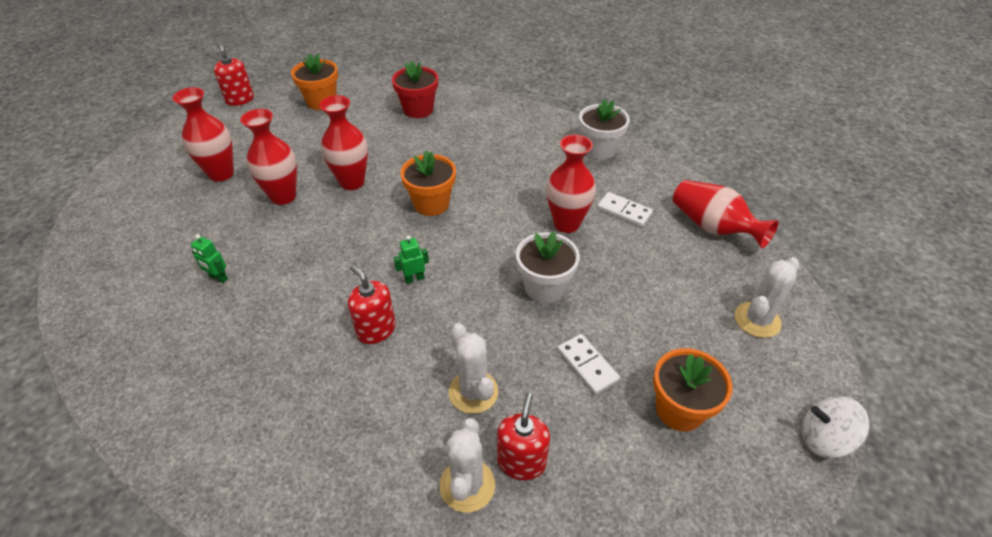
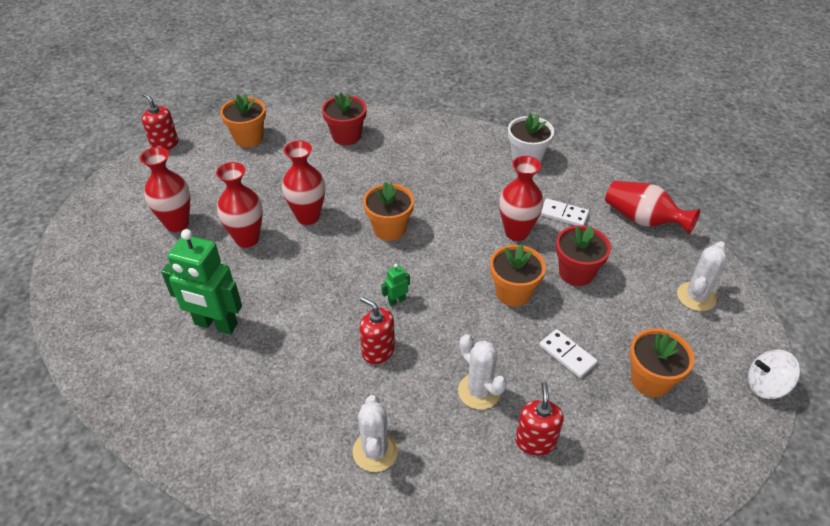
camera: 10 degrees left, 0 degrees up
(218, 278) = (216, 324): green robot -> green robot, size x2.36
(467, 485) = (497, 467): white cactus -> white cactus (375, 451)
(544, 287) = (513, 293): white flower pot -> orange flower pot
(622, 275) = (576, 273): none -> red flower pot

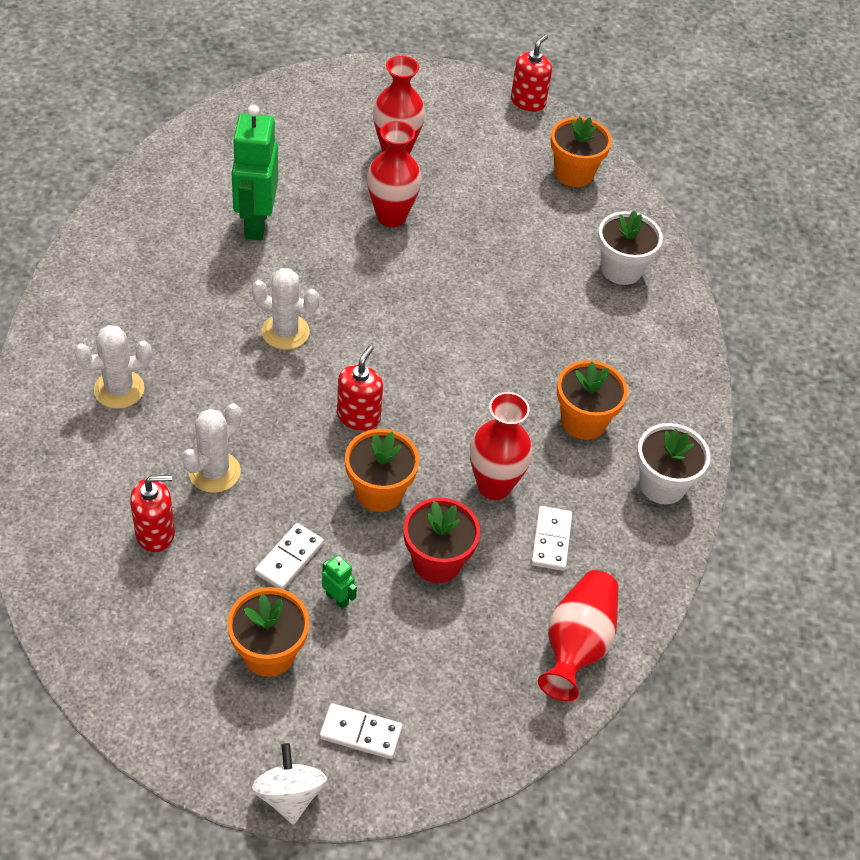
camera: 70 degrees right, 5 degrees up
(308, 217) = (447, 263): red vase -> none
(346, 136) = (621, 269): red flower pot -> white flower pot
(378, 351) = (252, 369): red soap dispenser -> red soap dispenser (358, 416)
(389, 229) = (453, 347): orange flower pot -> orange flower pot (583, 421)
(396, 300) = (333, 374): green robot -> green robot (337, 599)
(696, 296) = (433, 714): white cactus -> white cactus (285, 332)
(713, 337) = (361, 733): none -> white domino

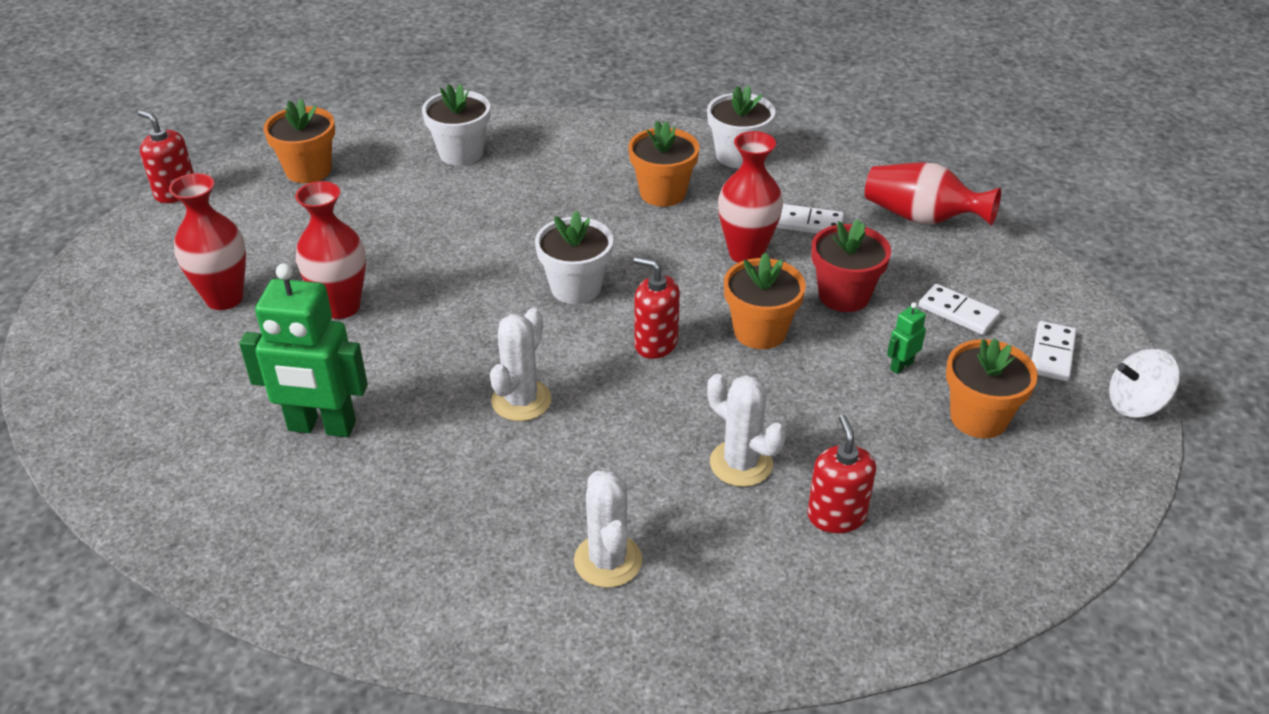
camera: 80 degrees left, 10 degrees down
(289, 558) = (855, 401): white domino -> white domino (958, 312)
(429, 360) = (576, 288): none -> white flower pot

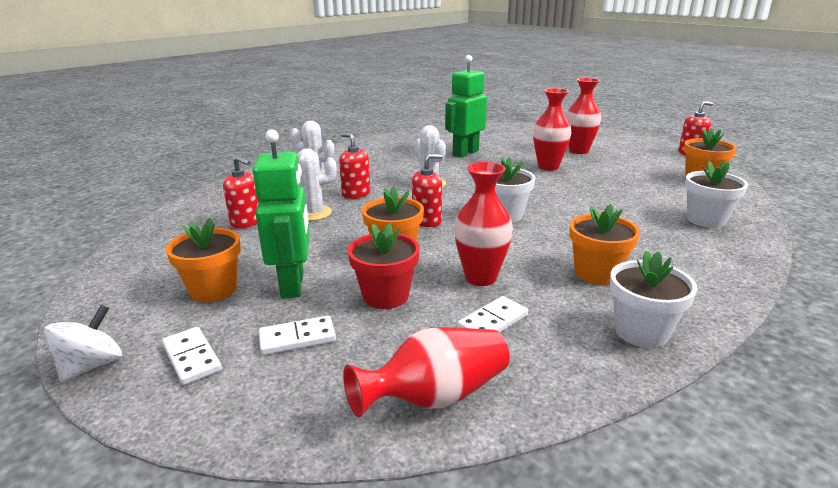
camera: 125 degrees right, 15 degrees down
(633, 460) = (356, 194): none -> red soap dispenser
(901, 366) = (293, 285): green robot -> green robot, size x2.36

